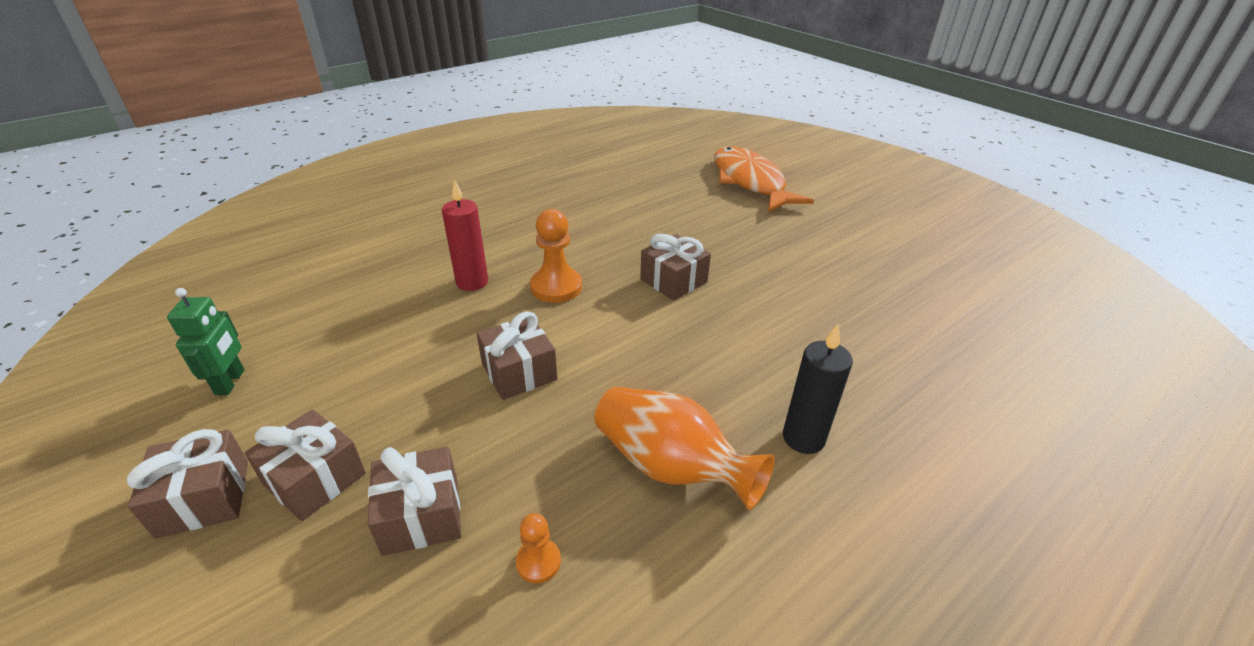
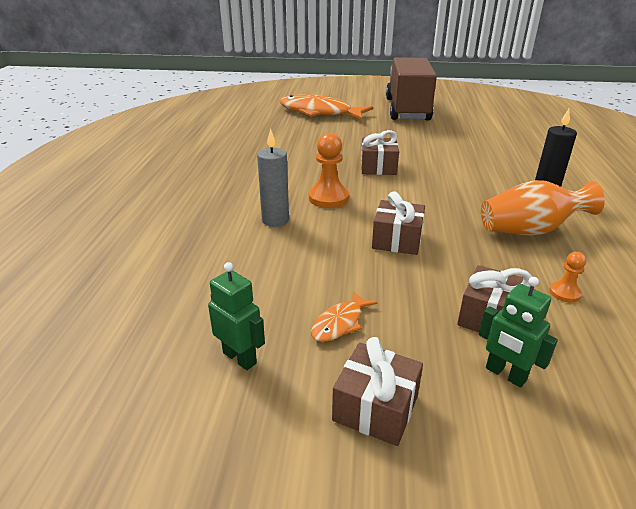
camera: 45 degrees left, 5 degrees down
(315, 479) = (412, 349): brown gift -> none
(316, 572) = (505, 374): none -> green robot
(324, 411) = (340, 323): none -> orange fish
(472, 282) = (275, 220): red candle -> grey candle
(870, 223) = (407, 109): none -> brown truck

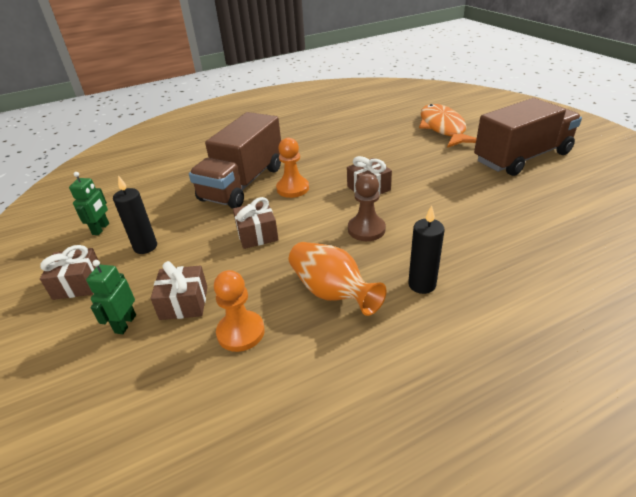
camera: 60 degrees right, 5 degrees up
(275, 220) = (243, 183): grey candle -> brown truck
(340, 323) = (145, 247): orange fish -> black candle
(446, 188) = (366, 229): none -> brown pawn
(564, 293) = (241, 332): orange pawn -> orange pawn, size x1.85

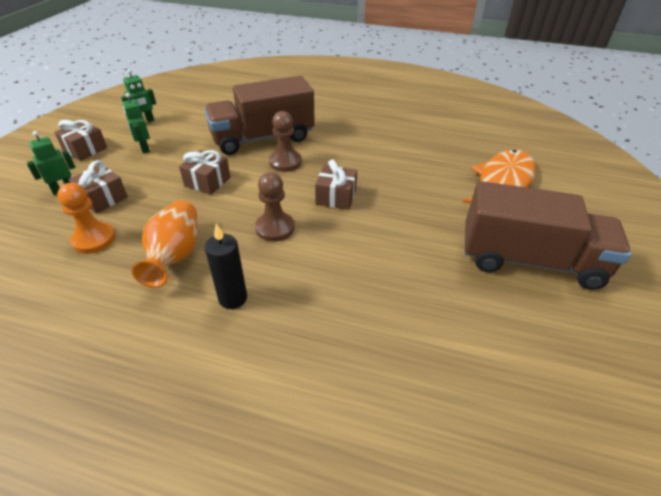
camera: 40 degrees right, 5 degrees up
(145, 247) = (144, 148): black candle -> green robot
(292, 188) = (285, 162): orange pawn -> brown pawn

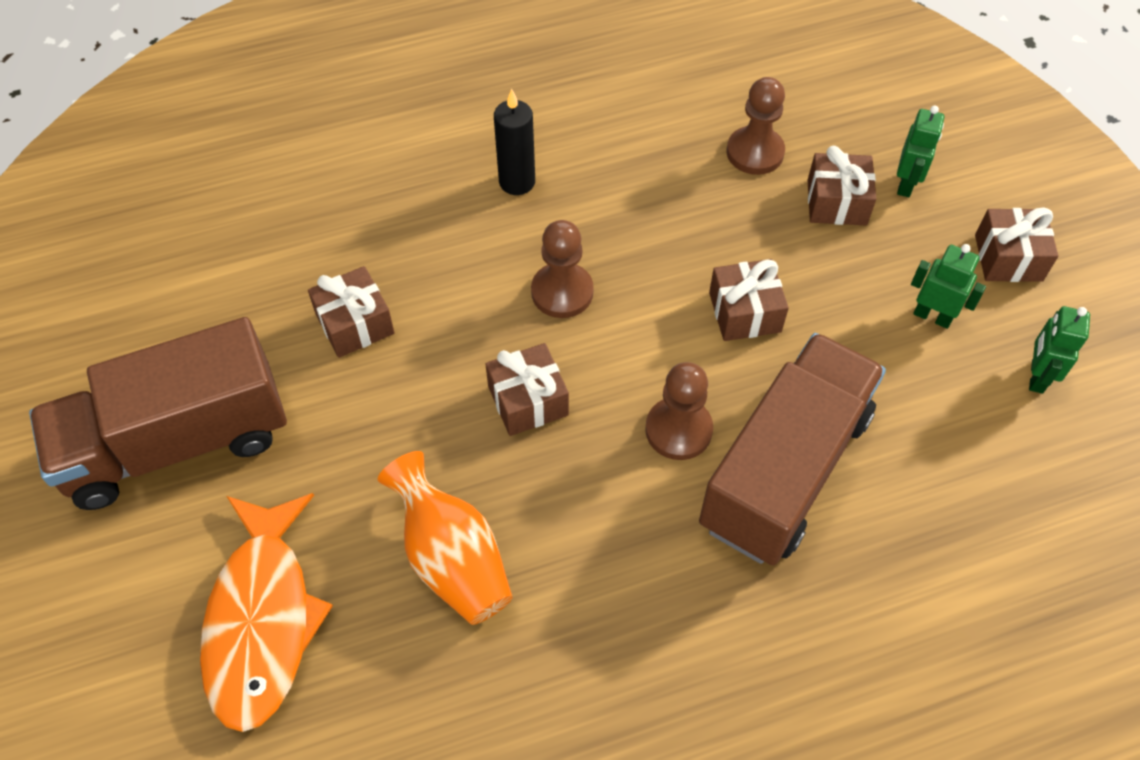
camera: 145 degrees right, 15 degrees up
(94, 239) = (755, 152): orange pawn -> brown pawn
(175, 255) = (637, 188): orange vase -> orange vase (452, 558)
(398, 268) = (355, 324): none -> brown gift

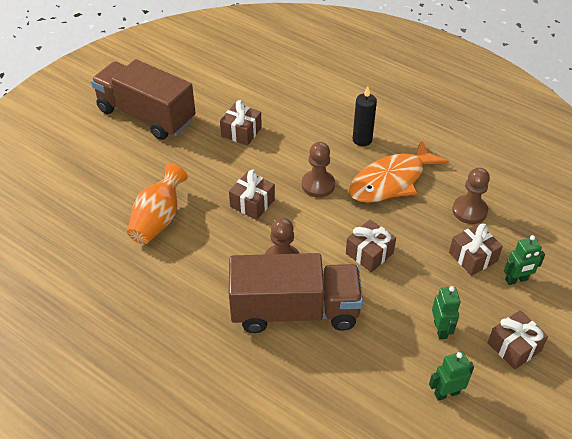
camera: 55 degrees right, 10 degrees down
(262, 620) = (91, 180): orange fish -> orange fish (391, 181)

